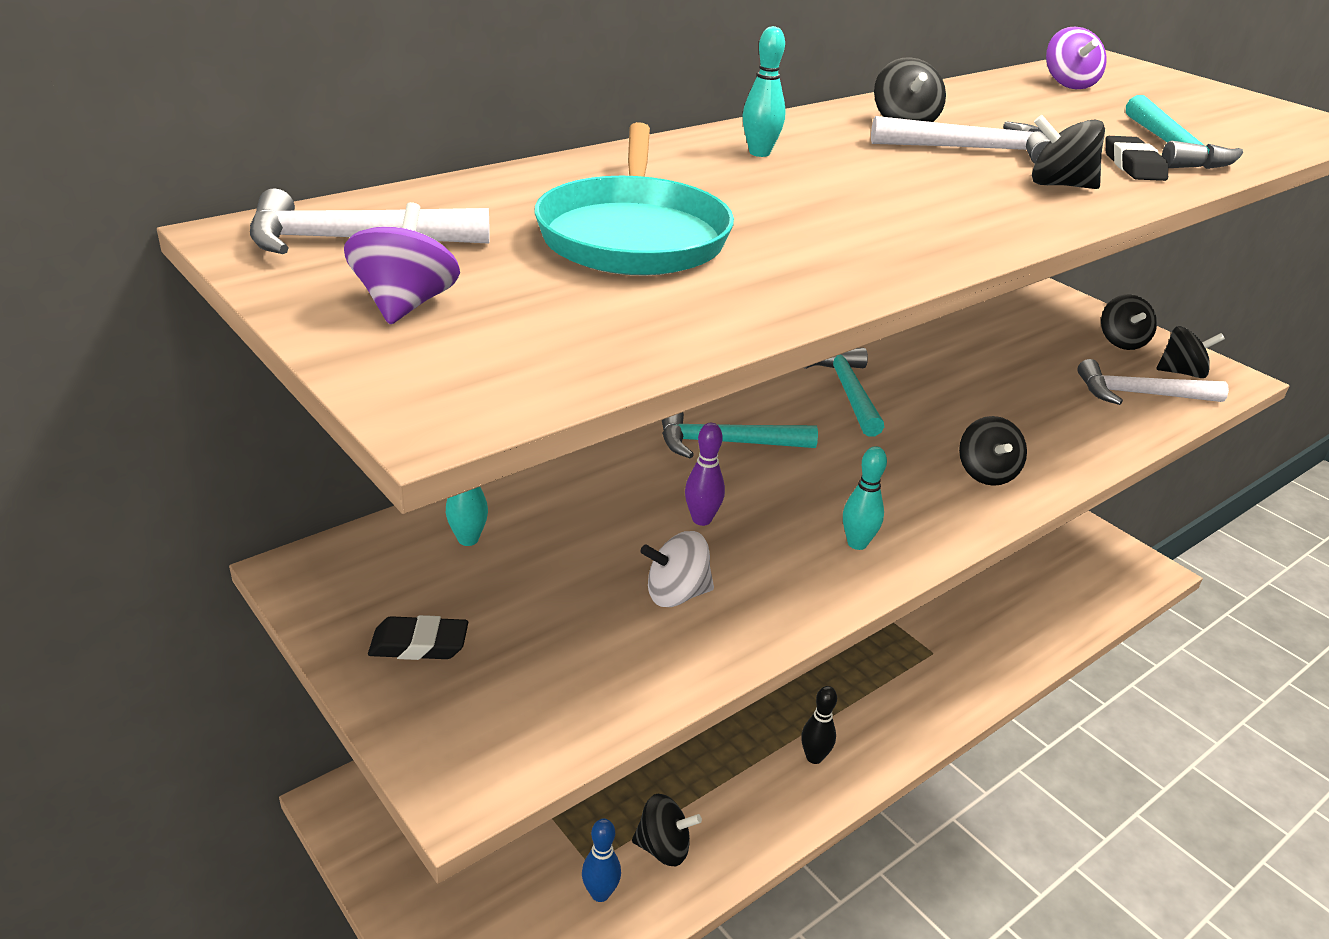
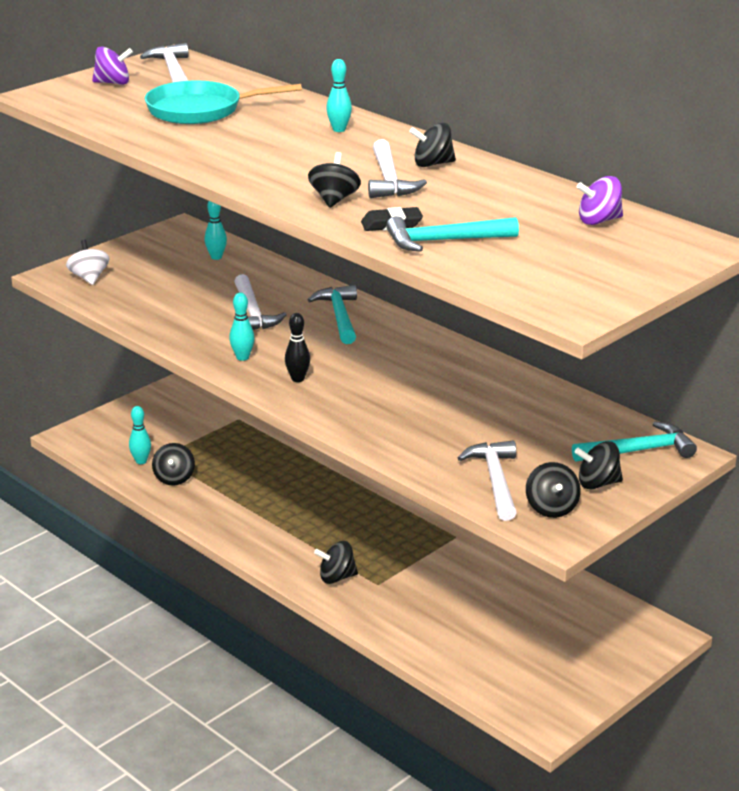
camera: 85 degrees right, 5 degrees down
(419, 644) = (134, 256): black eraser -> none
(600, 893) = (141, 461): blue bowling pin -> turquoise bowling pin
(676, 594) = (183, 309): white spinning top -> white spinning top (89, 278)
(701, 519) = (253, 313): purple bowling pin -> white hammer
(814, 757) = (255, 529): black bowling pin -> black bowling pin (297, 379)
(848, 392) = (429, 356): turquoise hammer -> turquoise hammer (638, 451)
(986, 473) = (338, 403): black spinning top -> black spinning top (336, 577)

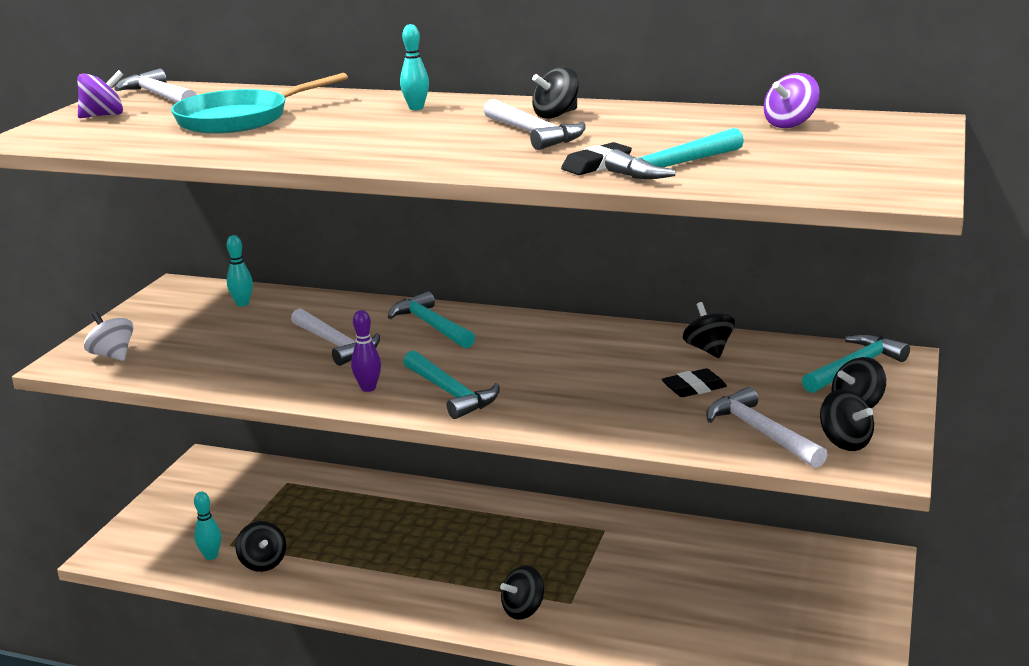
camera: 25 degrees left, 5 degrees down
(242, 357) = (368, 388): turquoise bowling pin -> purple bowling pin
(297, 379) = (450, 393): black bowling pin -> turquoise hammer
(334, 200) = (502, 158): black spinning top -> black spinning top (708, 350)
(486, 429) = (694, 388): none -> black eraser

